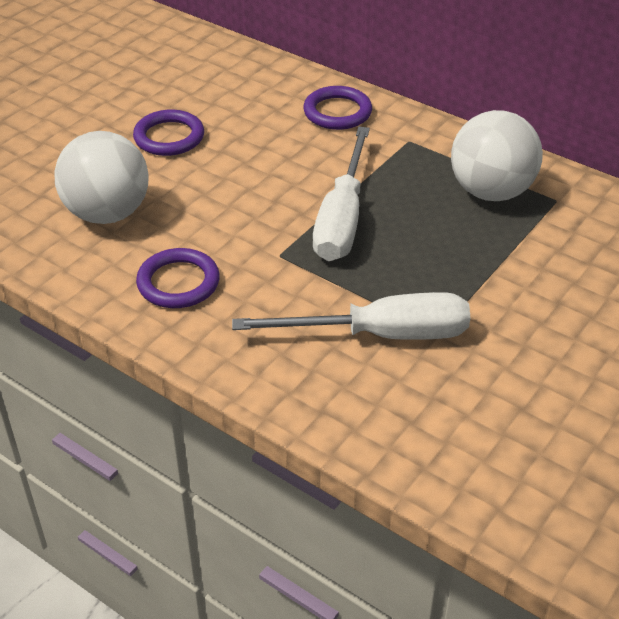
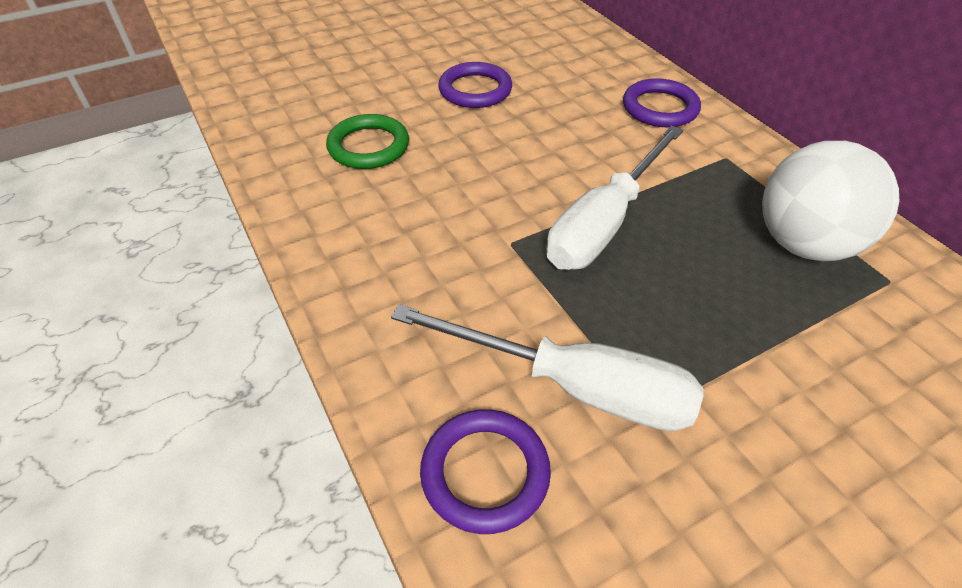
camera: 25 degrees right, 5 degrees up
(107, 213) = (368, 146): white ball -> green ring
(178, 282) = (386, 239): purple ring -> purple ring (485, 473)

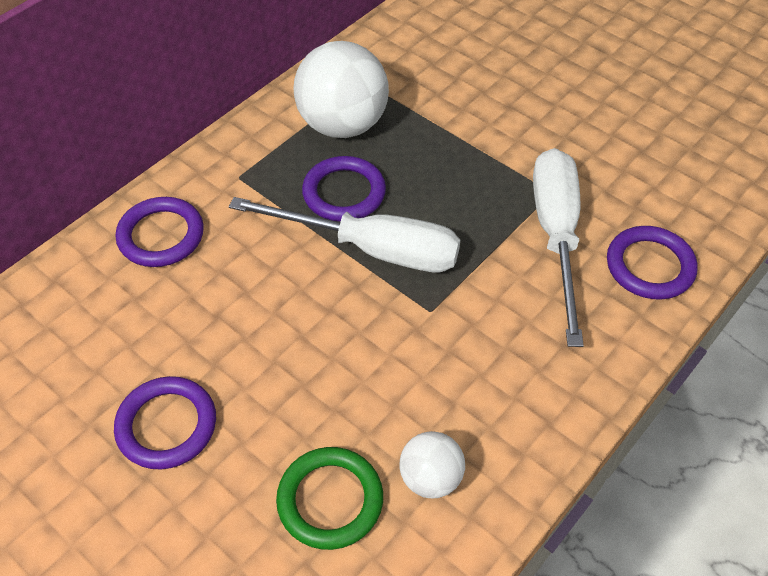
camera: 110 degrees left, 5 degrees up
(348, 198) = (430, 478): none -> white ball
(690, 221) = (344, 193): none -> purple ring

